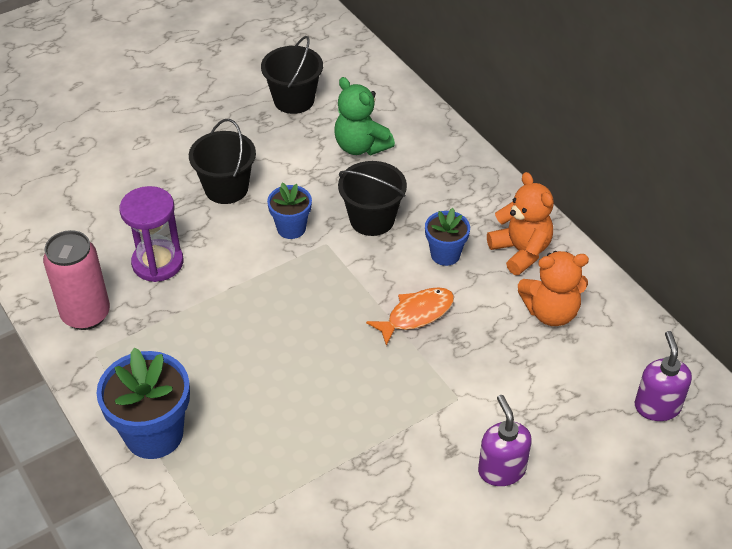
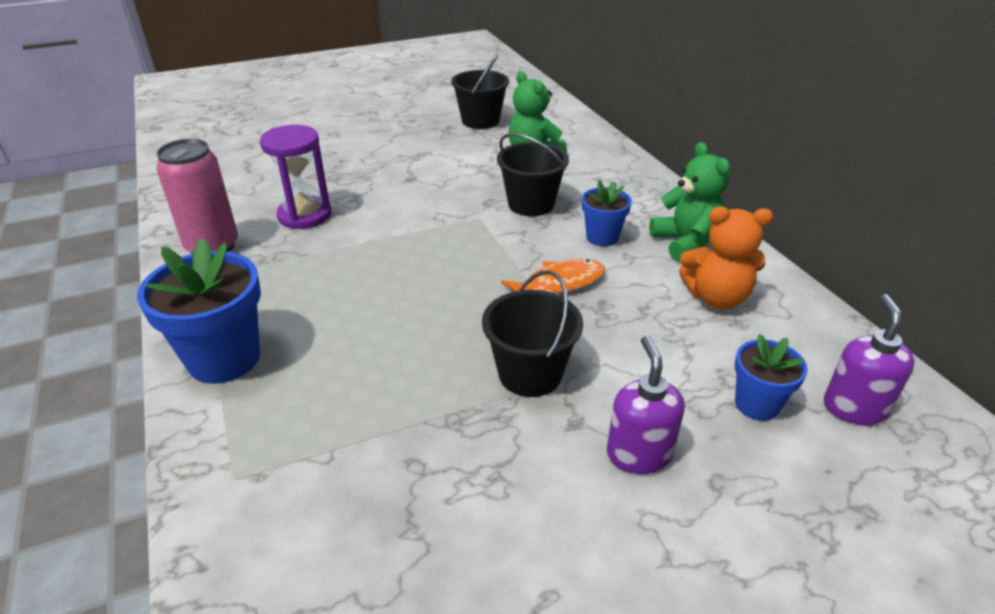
camera: 10 degrees right, 10 degrees down
(226, 188) = (395, 170): black bucket -> black bucket (530, 374)
(291, 228) = (447, 203): blue flower pot -> blue flower pot (756, 404)
(521, 251) = (685, 242): orange teddy bear -> green teddy bear

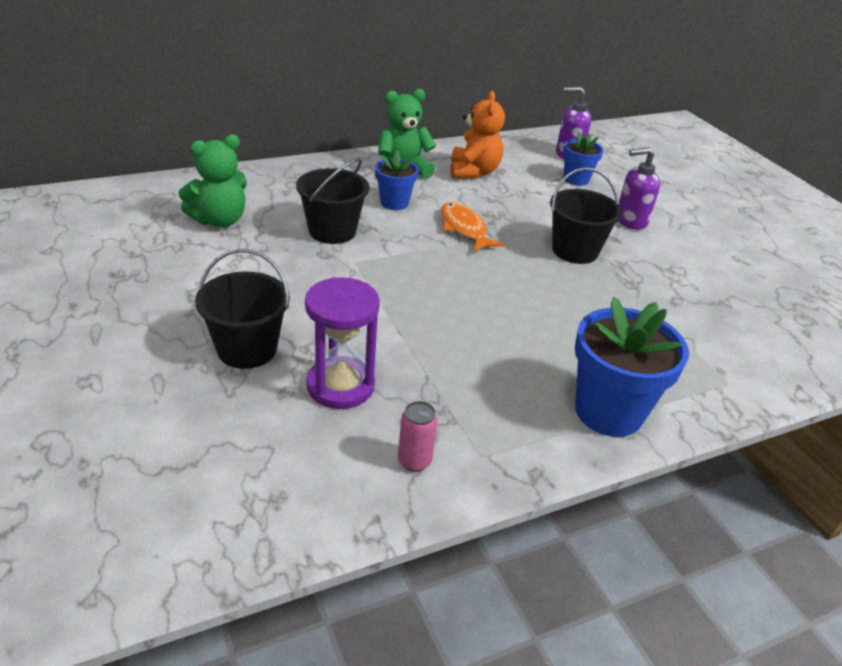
camera: 95 degrees left, 0 degrees up
(213, 247) = (414, 461): pink can -> pink can, size x0.50
(480, 121) = (107, 249): black bucket -> black bucket (247, 349)

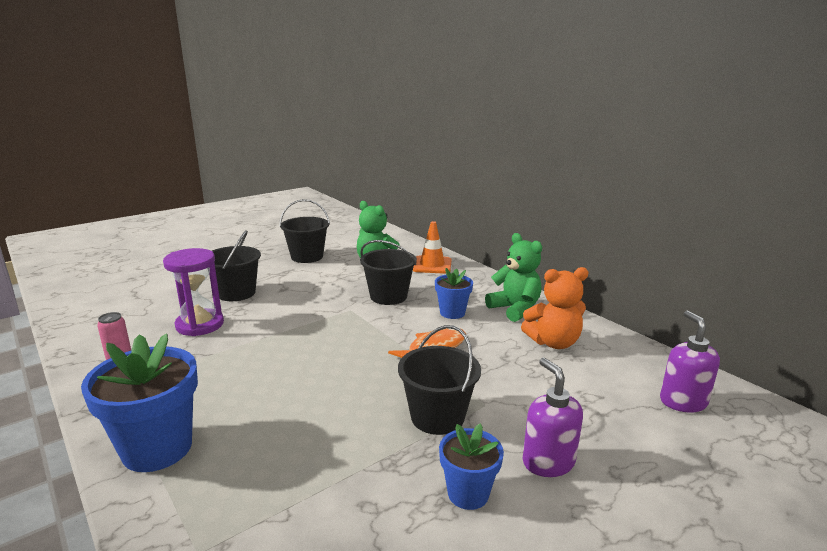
camera: 80 degrees right, 15 degrees down
(146, 272) = (307, 257): none -> black bucket
(258, 186) = (432, 265): none -> orange traffic cone
(576, 179) = (616, 411): blue flower pot -> blue flower pot (468, 493)

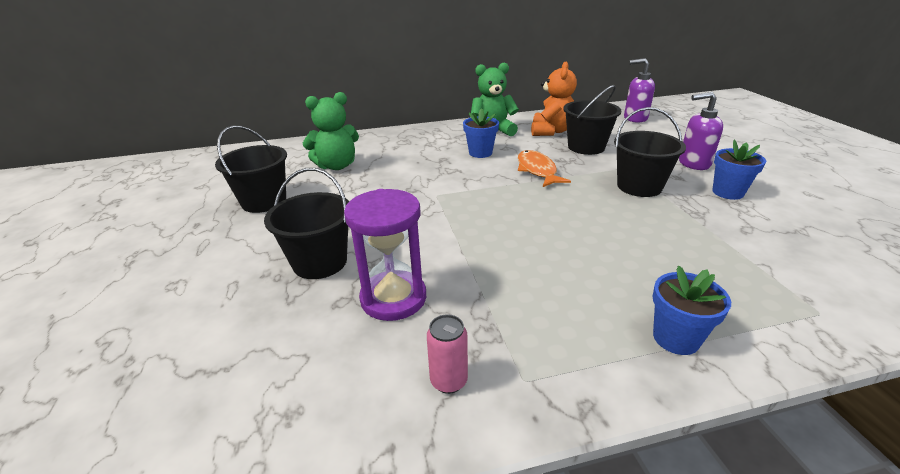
camera: 65 degrees left, 10 degrees up
(157, 448) = (676, 338): blue flower pot -> blue flower pot, size x0.57
(388, 296) = (423, 172): black bucket -> black bucket (586, 147)
(432, 265) = (375, 143): orange traffic cone -> none

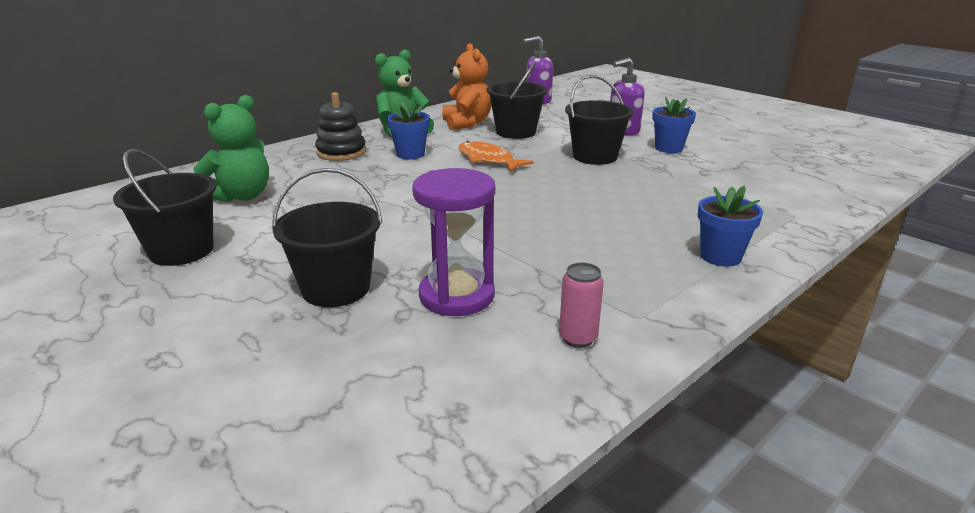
camera: 30 degrees left, 5 degrees down
(432, 142) = (341, 152): none -> black stacking toy

